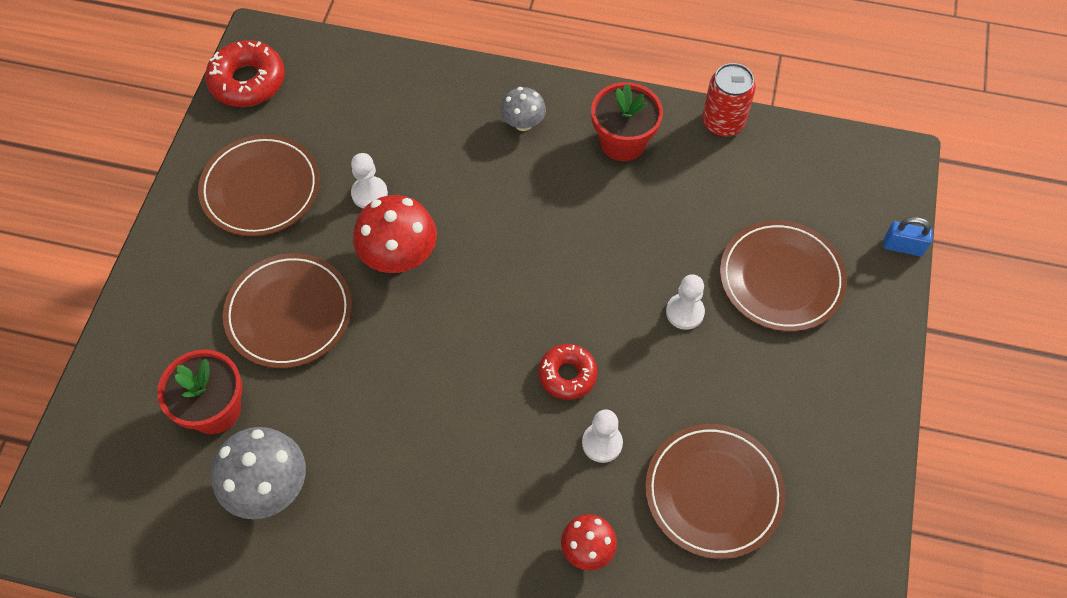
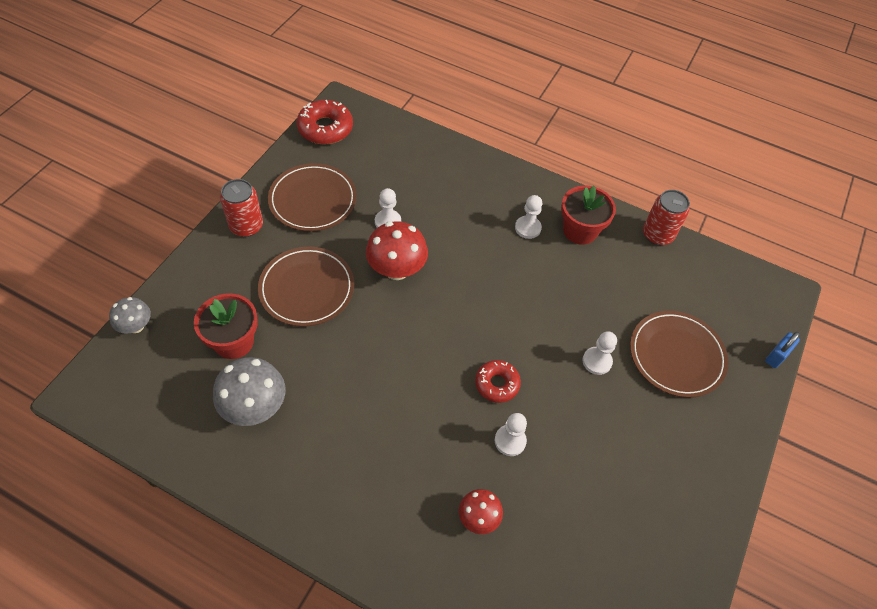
camera: 10 degrees right, 5 degrees down
(182, 248) = (246, 226): none -> red can
(523, 123) = (510, 201): grey mushroom -> grey mushroom (136, 326)
(555, 155) = (527, 228): none -> white pawn
(713, 492) = (587, 501): brown plate -> none
(902, 246) = (776, 356): blue padlock -> blue padlock turned 75 degrees counterclockwise

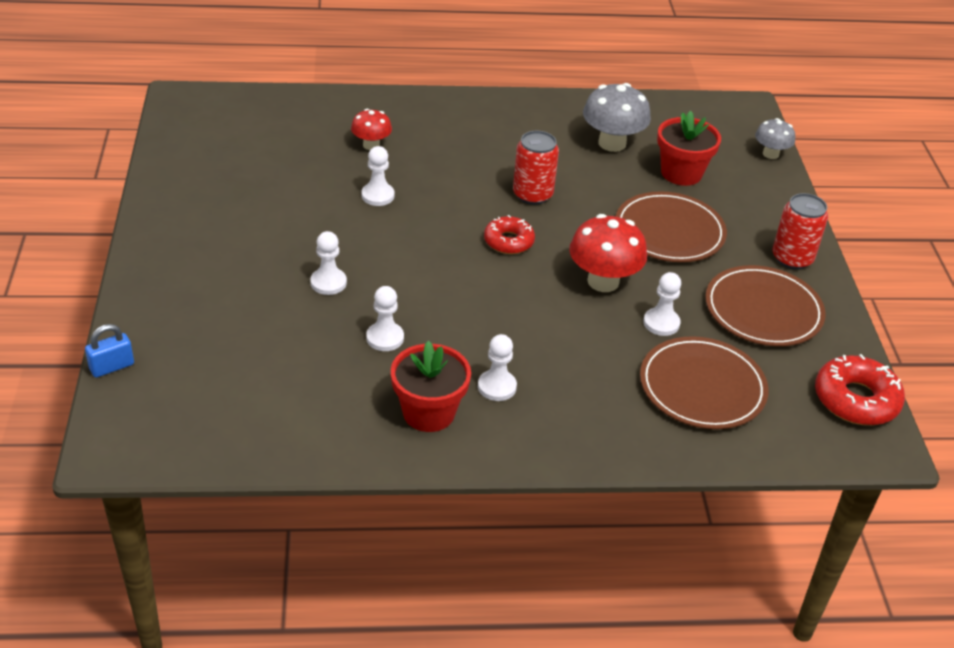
camera: 150 degrees right, 15 degrees down
(497, 384) = (419, 229): red donut -> red donut (508, 241)
(579, 294) = (385, 338): none -> white pawn
(657, 235) = (320, 453): red can -> red can (532, 195)
(676, 355) = (239, 321): brown plate -> brown plate (702, 387)
(776, 356) = (112, 367): blue padlock -> blue padlock turned 45 degrees clockwise

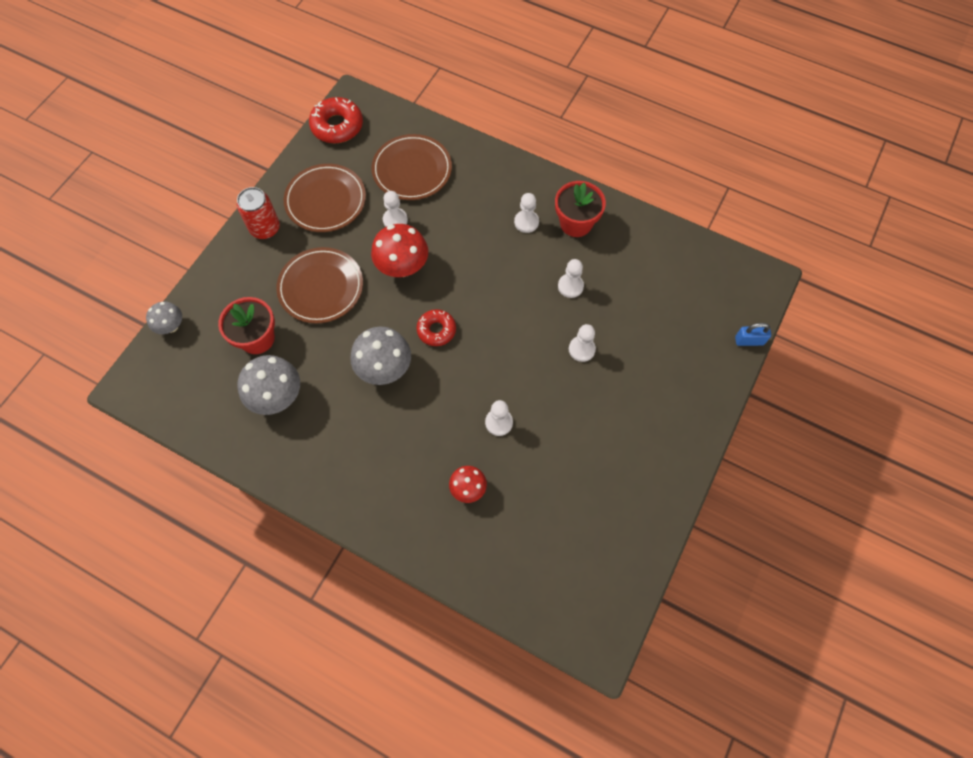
camera: 145 degrees left, 25 degrees up
(532, 195) = (384, 368): red can -> grey mushroom

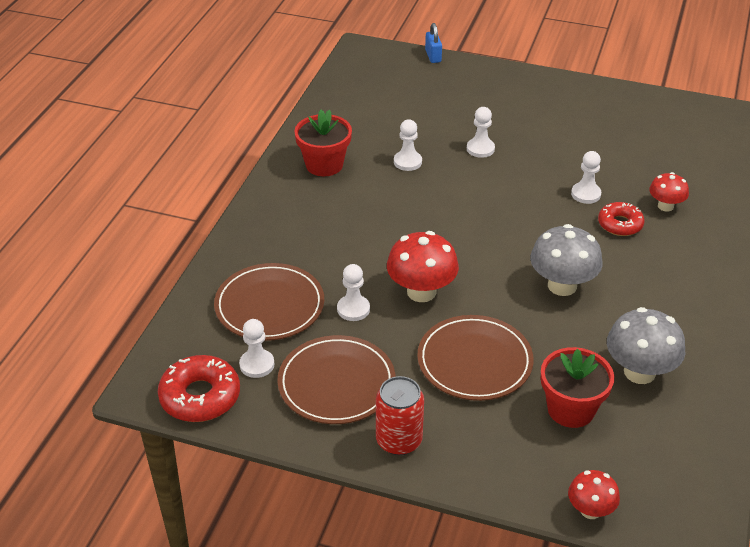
camera: 100 degrees left, 25 degrees down
(171, 326) = (590, 510): grey mushroom -> red mushroom
(436, 330) = (497, 251): red donut -> red donut (620, 224)
(526, 222) = (331, 200): white pawn -> white pawn (257, 365)

